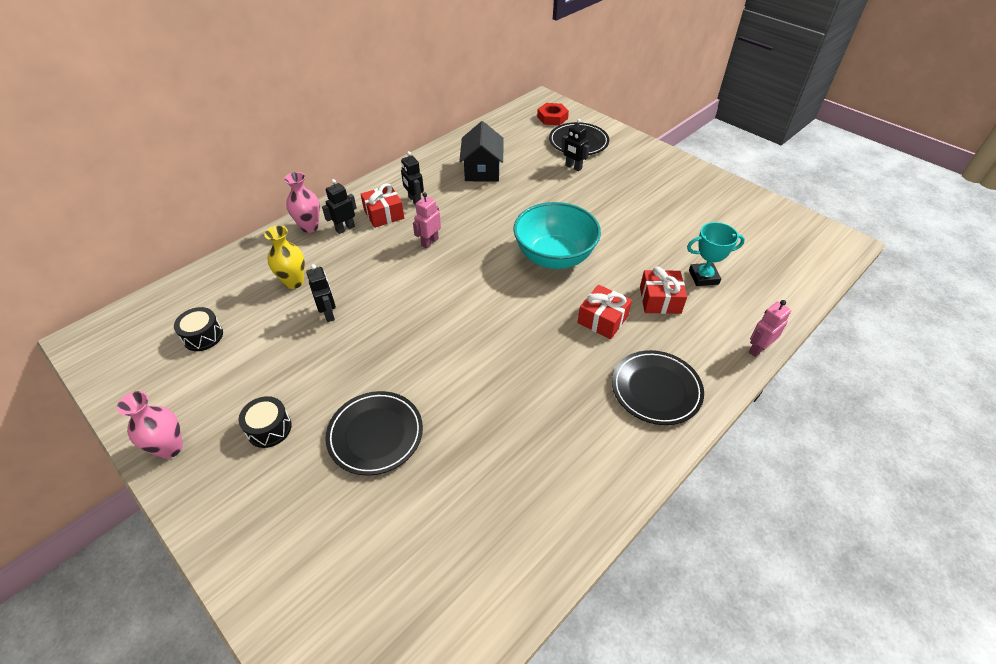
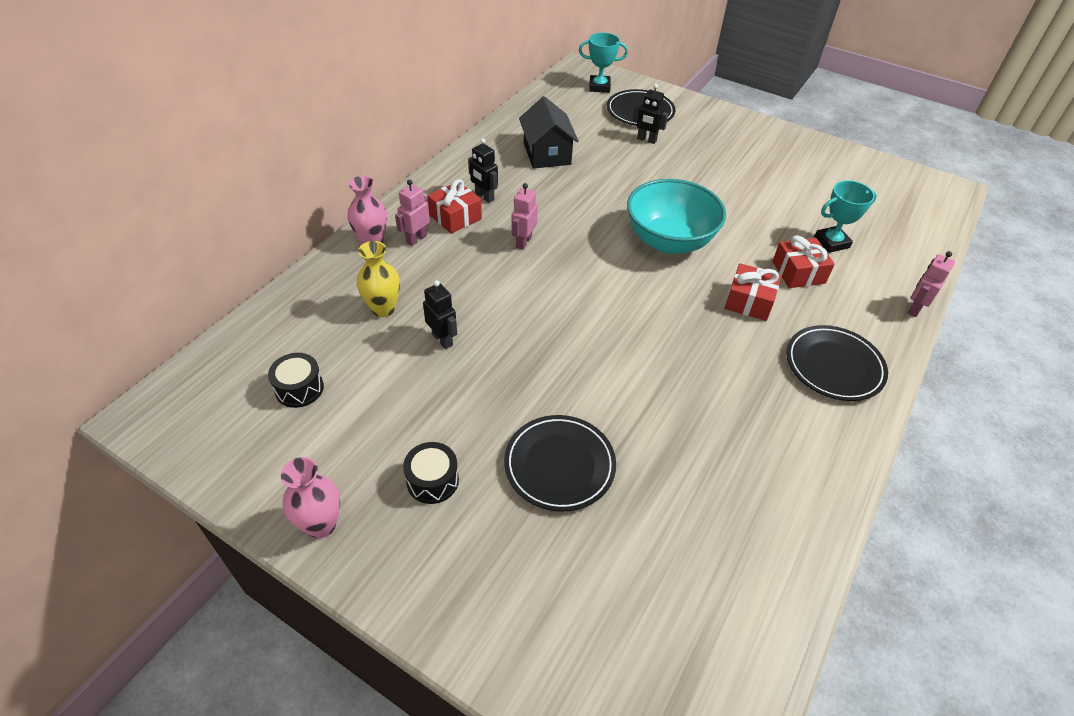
camera: 15 degrees left, 0 degrees up
(345, 228) = (416, 239): black robot -> pink robot
(552, 118) = (599, 87): red nut -> turquoise trophy

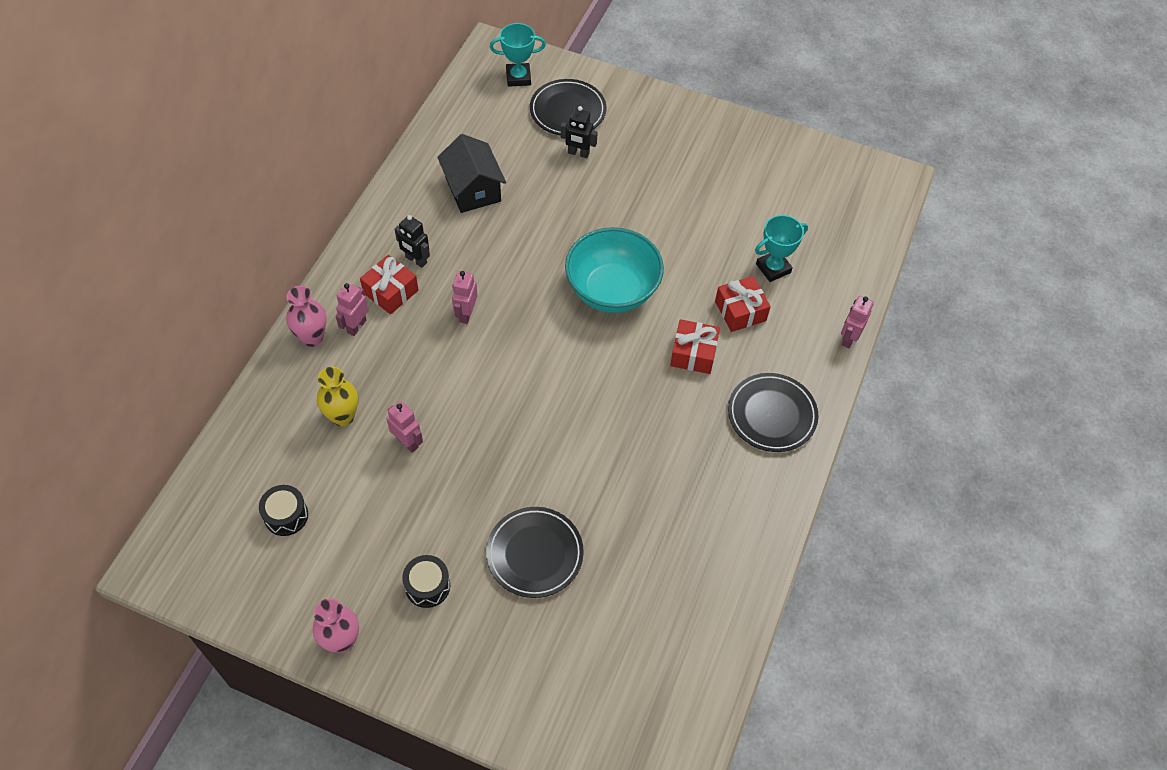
camera: 10 degrees left, 10 degrees up
(442, 339) = (407, 442): black robot -> pink robot

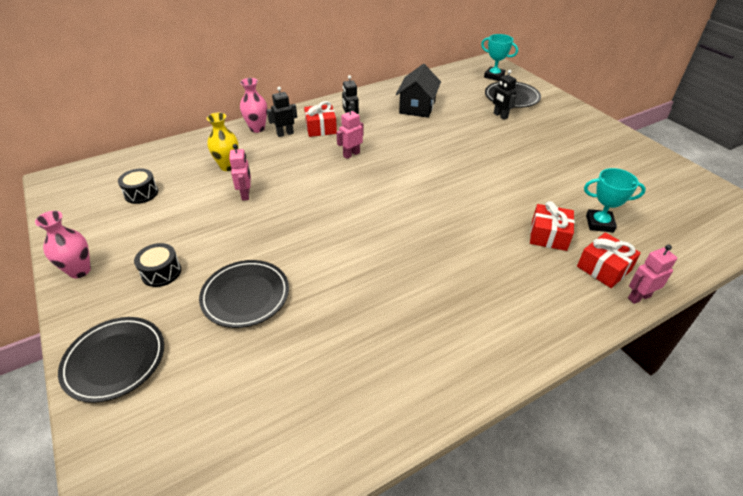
camera: 40 degrees right, 15 degrees down
(356, 326) = (285, 134): pink robot -> black robot
(612, 291) = (458, 183): turquoise bowl -> none
(693, 353) = (486, 242): red gift -> red gift (604, 268)
(772, 415) = (520, 312): black plate -> black plate (115, 360)

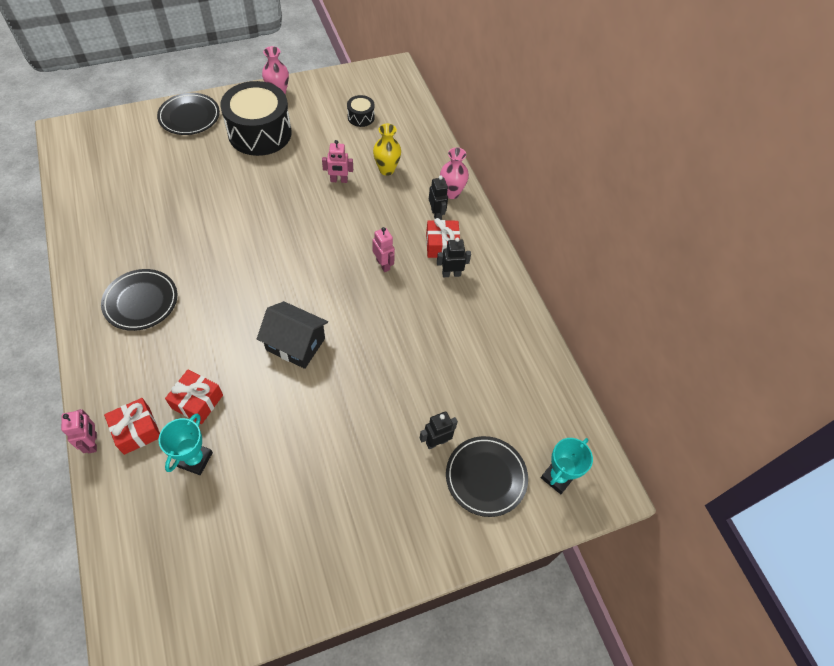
camera: 95 degrees right, 15 degrees up
(161, 272) = (260, 133): black drum -> black drum, size x2.25
(245, 296) = (216, 176): black plate -> black plate (141, 302)
(417, 107) = (474, 349): black house -> black house (295, 344)

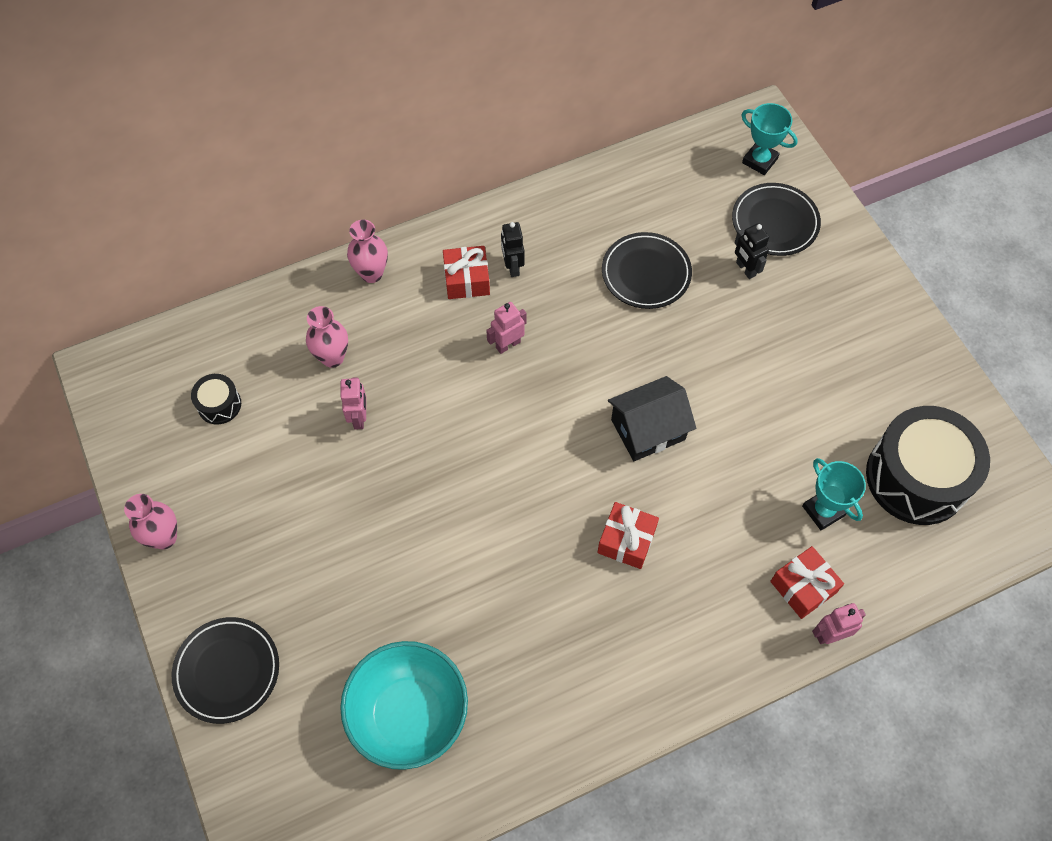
camera: 90 degrees left, 5 degrees up
(133, 192) = (409, 714): none -> turquoise bowl
(141, 302) = (615, 639): black plate -> black plate (646, 273)
(195, 459) = (823, 511): turquoise trophy -> turquoise trophy turned 45 degrees clockwise
(197, 401) = (750, 526): red gift -> red gift (626, 540)
(260, 133) = (262, 548): black drum -> black drum (916, 477)
(295, 344) = (648, 429): black house -> black house turned 45 degrees clockwise
(386, 170) = (332, 357): yellow vase -> pink vase
(436, 214) = (413, 289): black robot -> none

